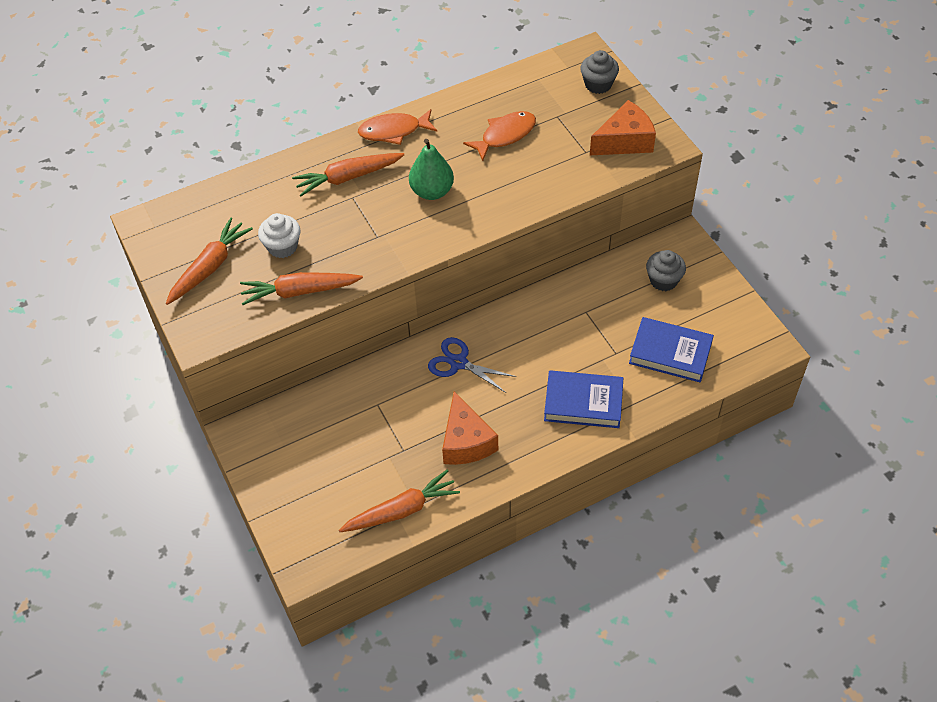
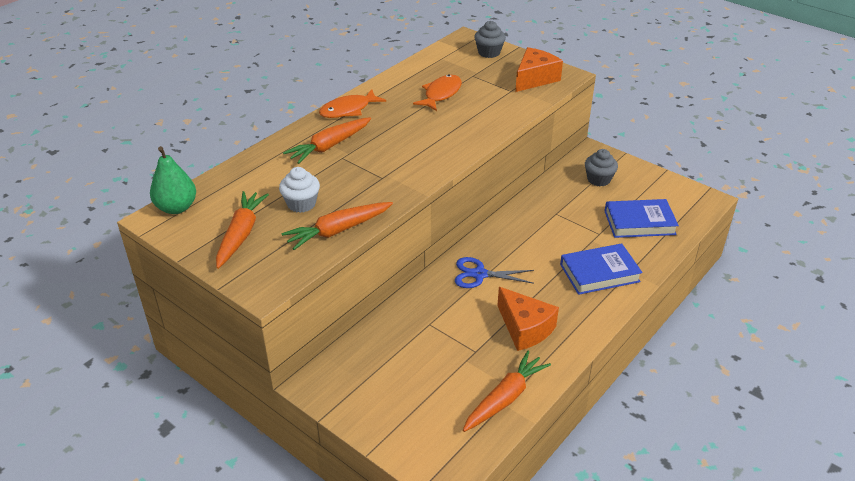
camera: 25 degrees left, 15 degrees down
(432, 191) = (407, 139): green pear -> green pear (176, 208)

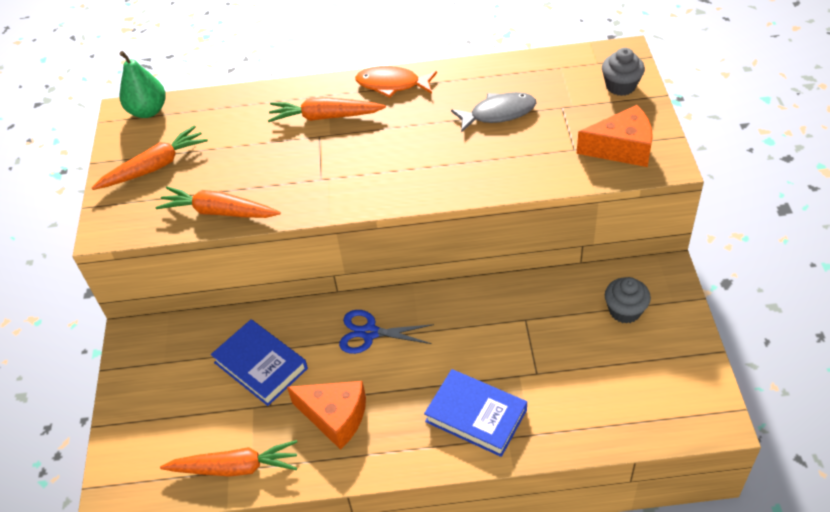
camera: 50 degrees right, 10 degrees up
(301, 204) = (229, 165): white cupcake -> none
(441, 94) = (498, 113): orange fish -> grey fish
(479, 274) = (370, 333): blue scissors -> blue scissors turned 45 degrees counterclockwise
(525, 328) = (335, 417): orange cheese -> orange cheese turned 75 degrees counterclockwise
(639, 222) = (596, 392): blue book -> blue book (261, 365)

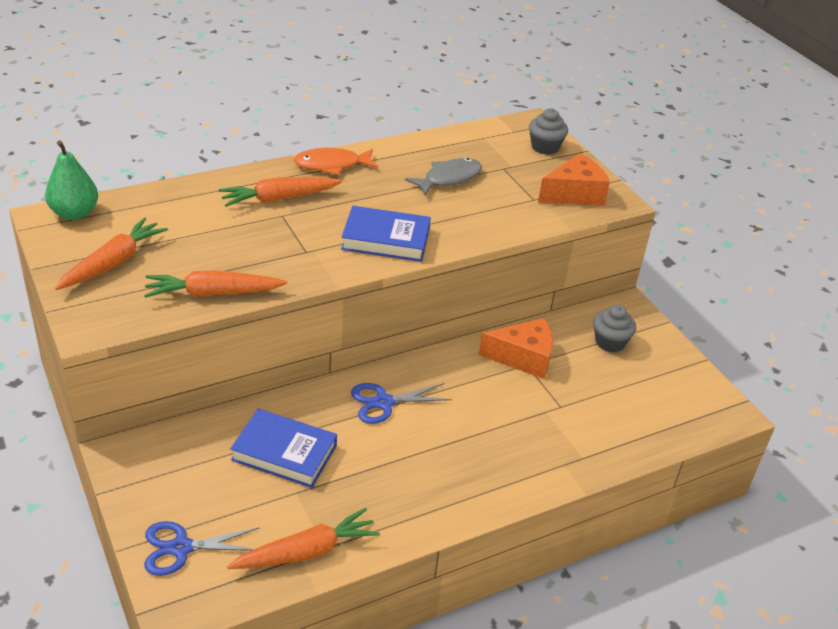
camera: 30 degrees left, 10 degrees down
(140, 437) = (181, 548): none -> blue scissors
(335, 417) = (388, 483): orange cheese -> orange cheese (523, 357)
(476, 416) = (525, 452): blue book -> blue book (386, 239)

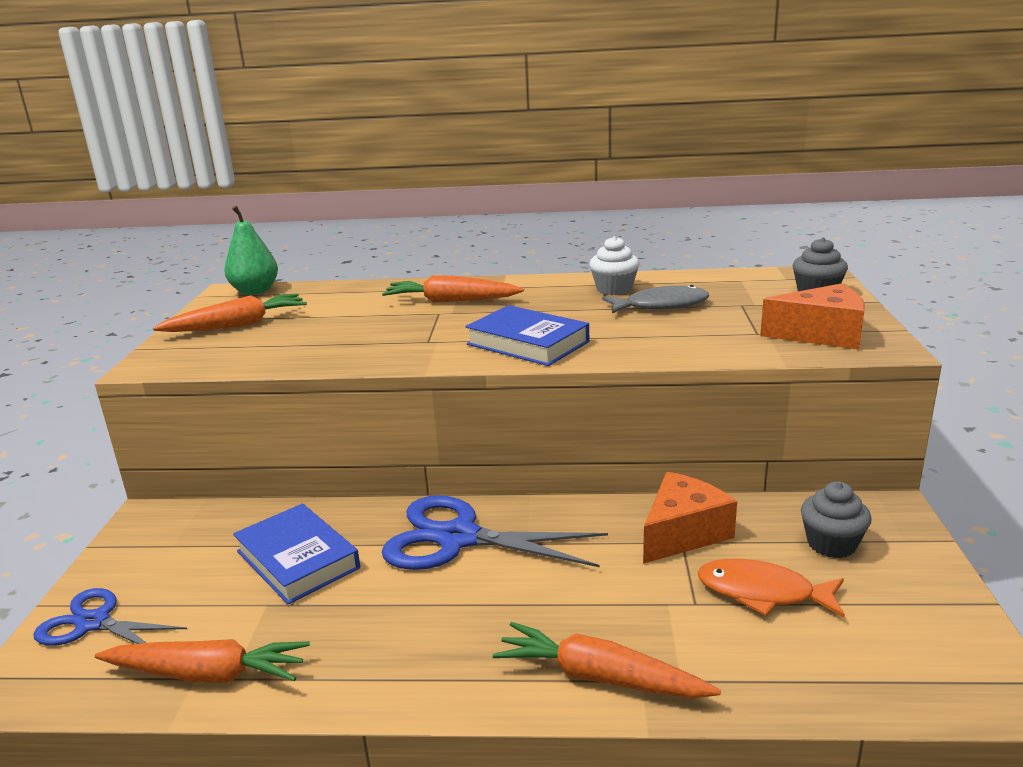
camera: 35 degrees right, 15 degrees down
(213, 293) = (292, 358): orange carrot -> orange carrot (600, 677)
(331, 165) = (537, 284): orange fish -> orange fish (762, 593)
(384, 402) = (458, 538): blue scissors -> blue scissors, size x1.63
(399, 163) = (614, 289): none -> white cupcake
(523, 357) = (683, 533): orange cheese -> orange cheese turned 75 degrees counterclockwise

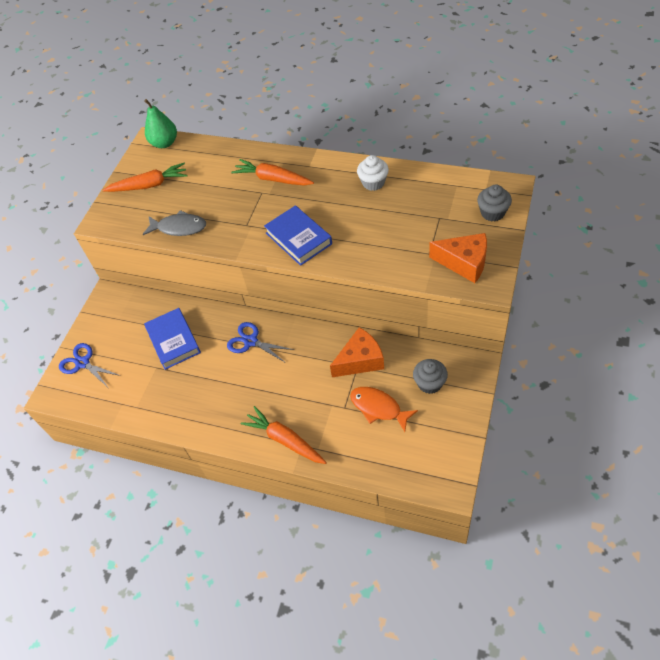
camera: 20 degrees right, 30 degrees up
(207, 674) = (127, 403): orange carrot -> none
(458, 538) = (251, 341): blue scissors -> blue scissors, size x0.61
(661, 306) = (391, 210): grey fish -> grey fish (179, 228)

